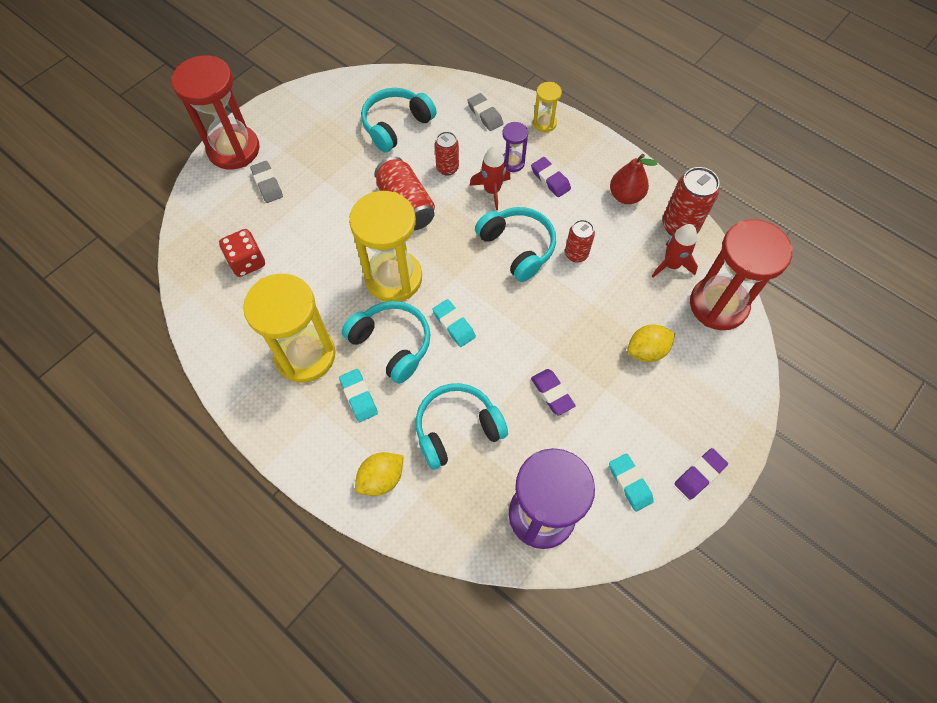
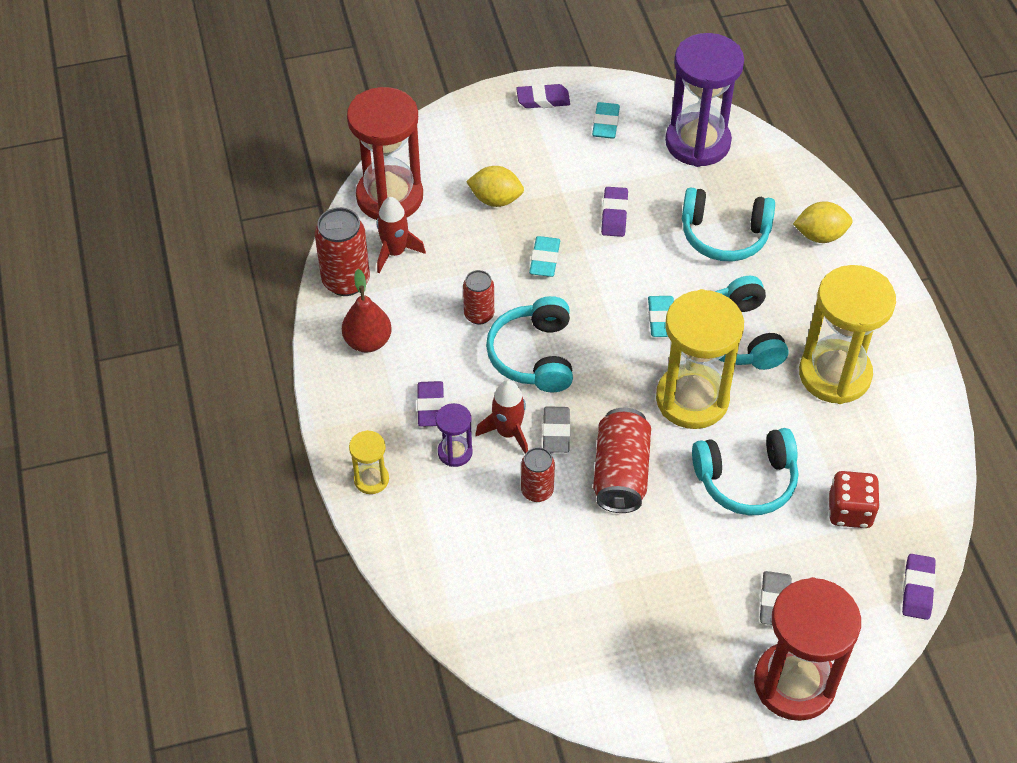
camera: 145 degrees left, 10 degrees down
(182, 237) = (917, 589): none -> purple eraser
(359, 397) = (801, 308): turquoise eraser -> turquoise eraser (544, 260)
(396, 125) = (556, 589): turquoise headphones -> turquoise headphones (746, 480)
(485, 115) = (432, 535): grey eraser -> grey eraser (556, 432)

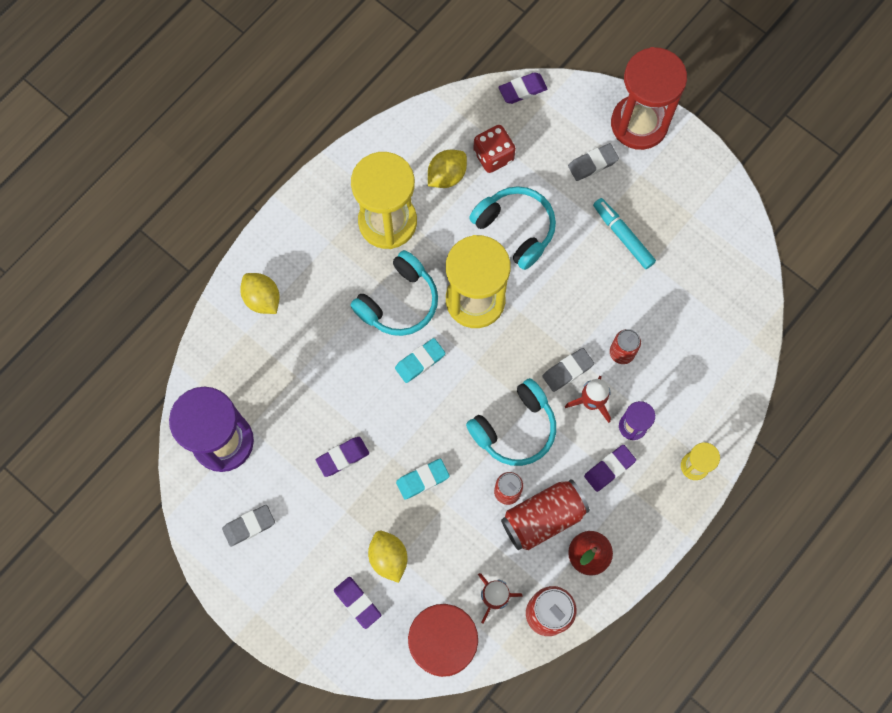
camera: 125 degrees left, 20 degrees up
(543, 100) = (254, 595): purple eraser -> purple eraser (357, 603)
(605, 124) = (249, 526): turquoise eraser -> grey eraser
(621, 473) = (568, 309): red can -> red can (543, 517)
(665, 575) = (623, 236): none -> turquoise marker
(724, 235) = (308, 365): turquoise headphones -> none
(854, 454) = (447, 175): none -> yellow lemon

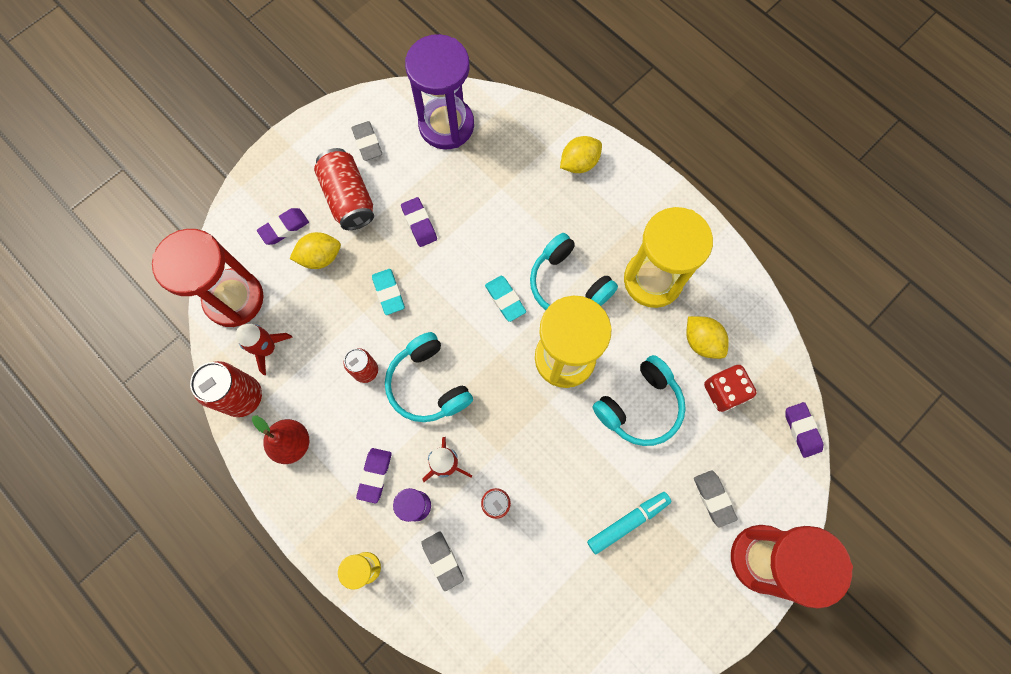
camera: 95 degrees right, 0 degrees up
(543, 517) = (335, 403): red can -> red can (348, 198)
(567, 371) = (482, 444): grey eraser -> grey eraser (442, 560)
(609, 469) = (375, 475): purple eraser -> purple eraser turned 45 degrees clockwise

